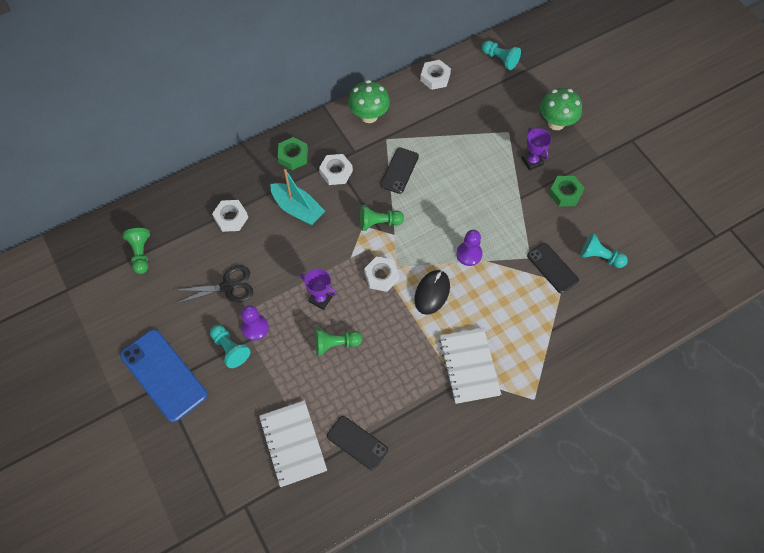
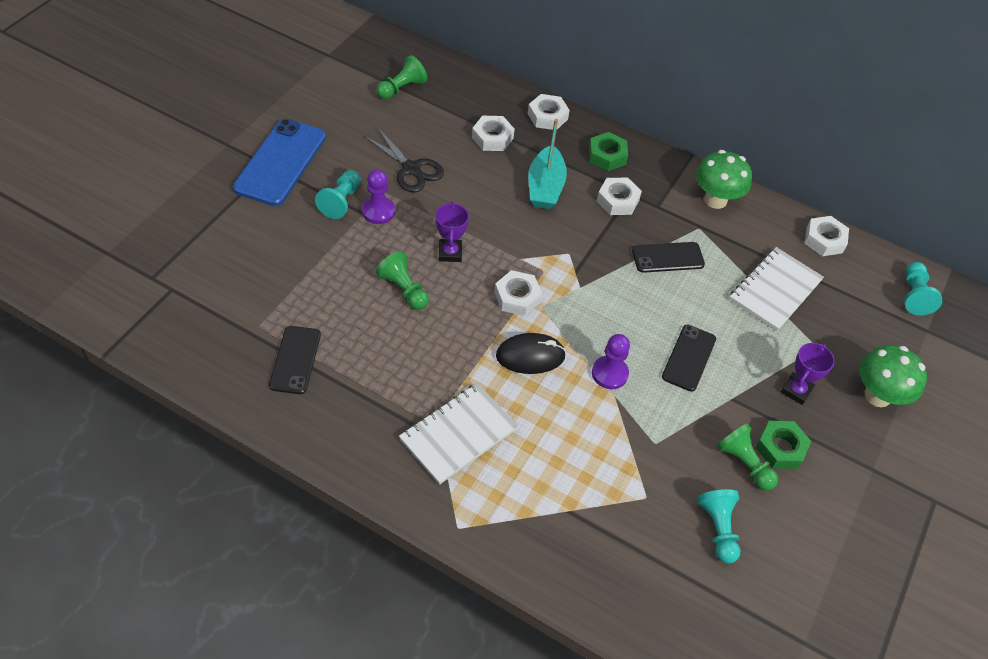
camera: 55 degrees right, 10 degrees down
(233, 172) = (547, 116): none -> white nut
(293, 444) = (263, 301): white notebook -> white notebook (775, 290)
(379, 223) = (584, 266): green pawn -> green pawn (744, 463)
(552, 268) = (659, 476): black phone -> black phone (689, 358)

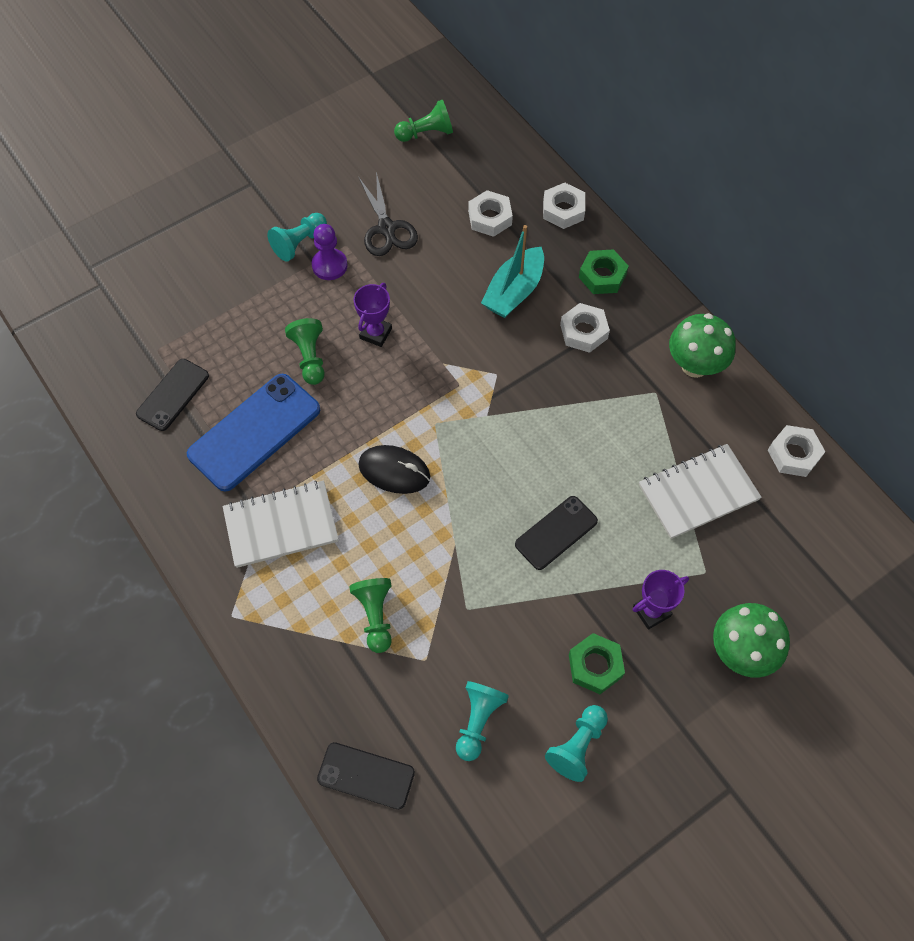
camera: 30 degrees right, 10 degrees up
(280, 162) = (263, 182): blue phone -> blue phone (254, 432)
(517, 297) = (416, 404): white nut -> none
(609, 373) = (463, 519): purple pawn -> none
(668, 257) = (600, 414): black phone -> black phone (366, 775)
(744, 463) = (546, 666): green pawn -> green pawn (375, 616)
(914, 295) = (860, 555): turquoise pawn -> turquoise pawn (577, 746)

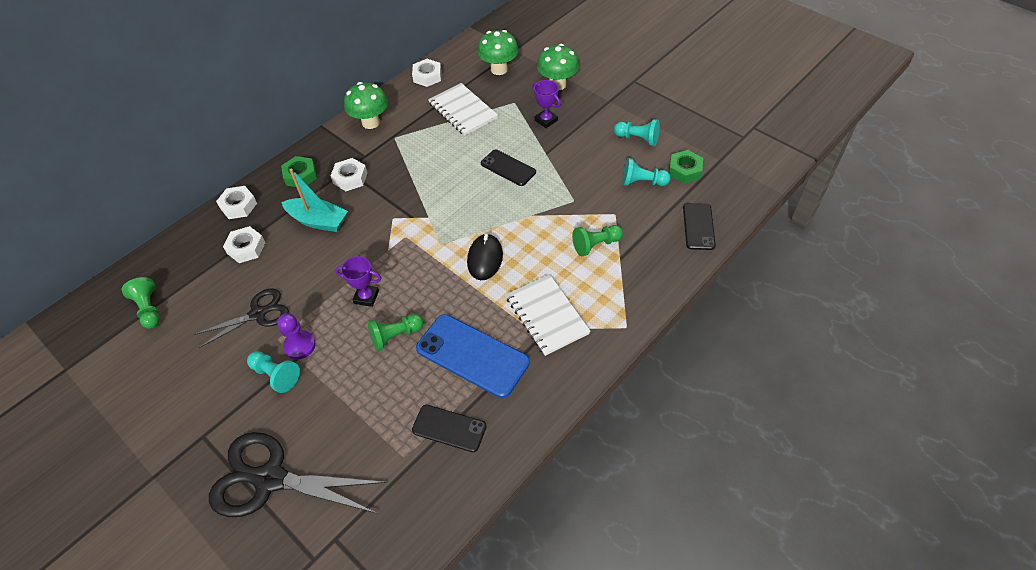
camera: 100 degrees left, 10 degrees down
(182, 236) = (270, 479): none -> black scissors
(595, 666) = (588, 138): green nut -> green nut (685, 170)
(796, 566) = (499, 69): none -> green mushroom

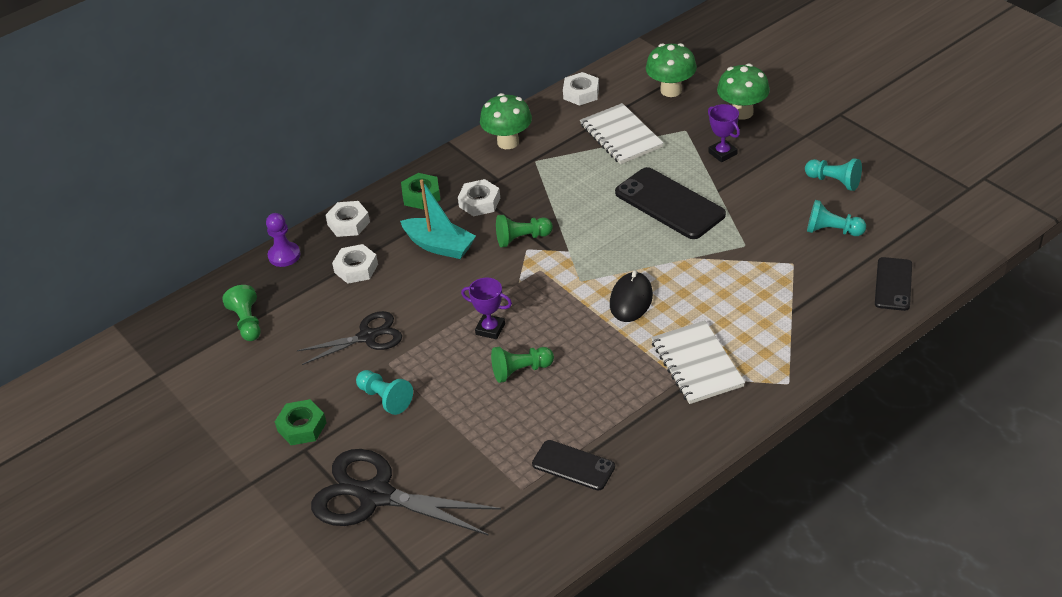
camera: 10 degrees right, 10 degrees down
(300, 345) = (412, 372): purple pawn -> purple pawn (284, 255)
(472, 355) = (606, 397): blue phone -> none
(508, 168) = (669, 204): black phone -> black phone, size x1.66
(596, 245) = (765, 295): green pawn -> green pawn (522, 239)
(685, 170) = (887, 221): green nut -> green nut (302, 427)

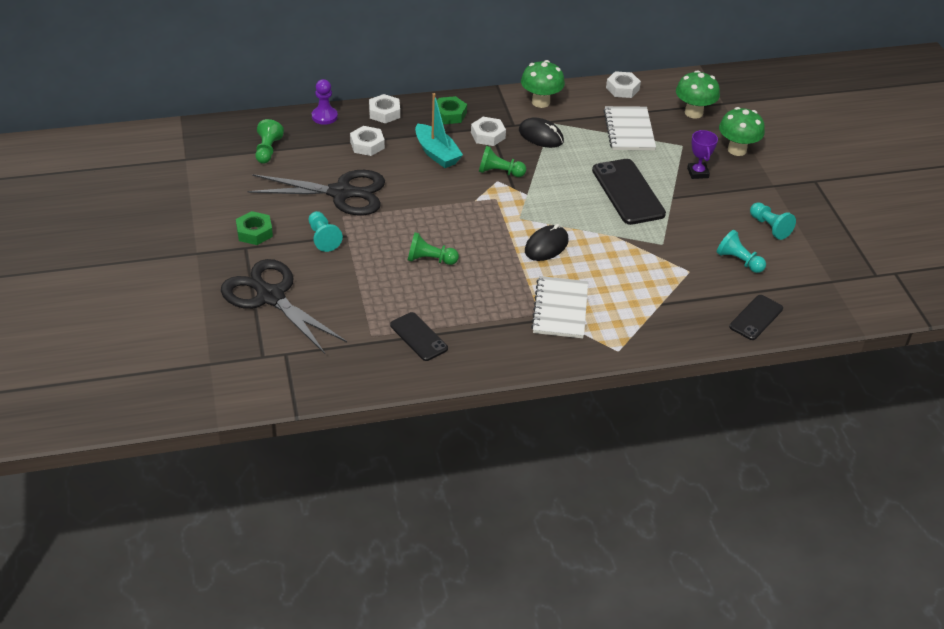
camera: 20 degrees right, 0 degrees up
(367, 337) = (341, 193): black scissors -> black scissors, size x1.62
(490, 329) = (430, 223): purple trophy -> none
(535, 180) = (541, 136): none -> black mouse

